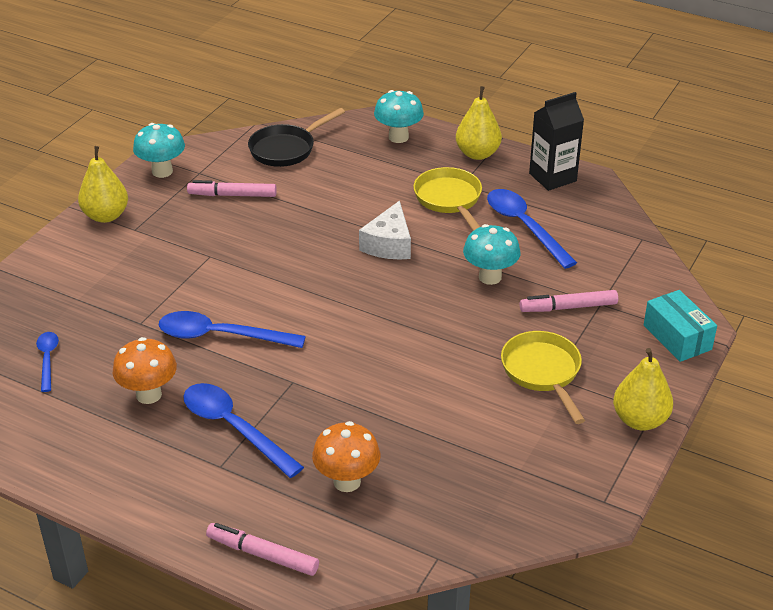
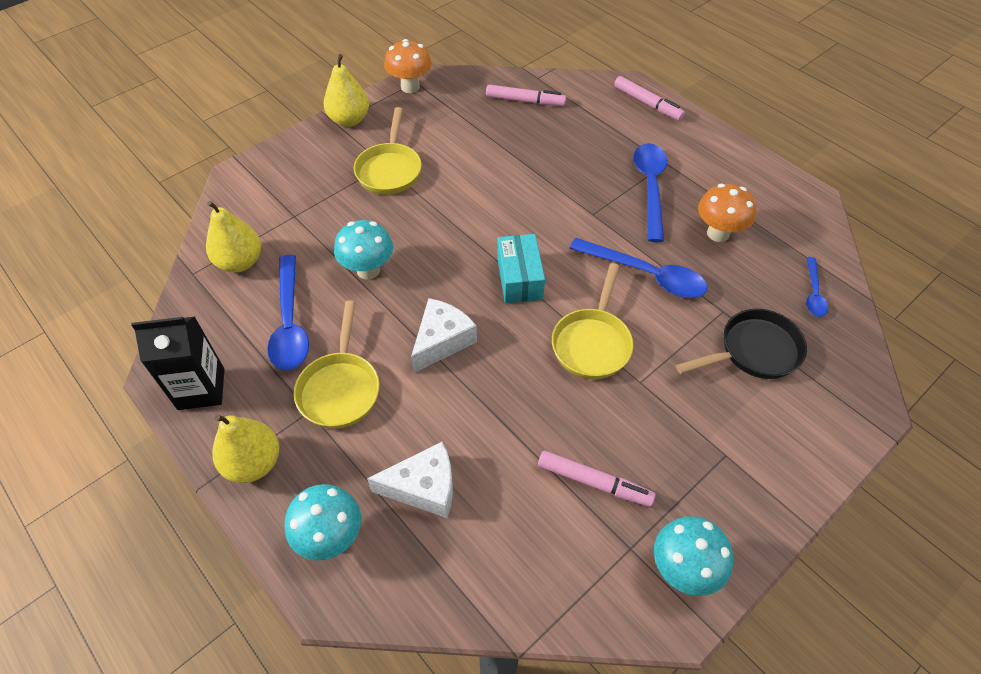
camera: 160 degrees left, 15 degrees up
(106, 216) = (763, 493): yellow pear -> yellow pear (240, 262)
(234, 428) = (650, 188): blue spoon -> blue spoon turned 150 degrees counterclockwise
(258, 272) = (592, 342): none -> yellow pan
(286, 149) = (495, 563): black pan -> black pan (753, 351)
(347, 481) = (577, 131): orange mushroom -> orange mushroom (410, 87)
(352, 168) = (424, 487): none -> white cheese
(568, 307) = (324, 219): pink marker -> pink marker (525, 101)
(677, 337) = (263, 170): turquoise box -> turquoise box (519, 278)

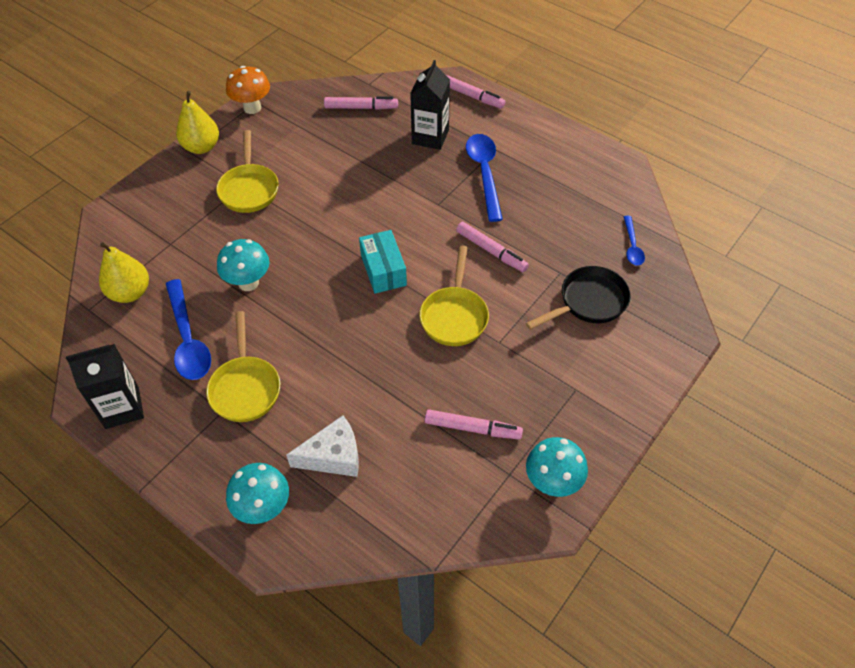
camera: 10 degrees left, 0 degrees up
(253, 463) = (183, 461): yellow pear -> none
(442, 341) = (325, 334): white cheese -> none
(595, 140) = (430, 137): none -> black carton
(646, 275) = (491, 251): blue spoon -> pink marker
(718, 233) = (547, 206): orange mushroom -> none

